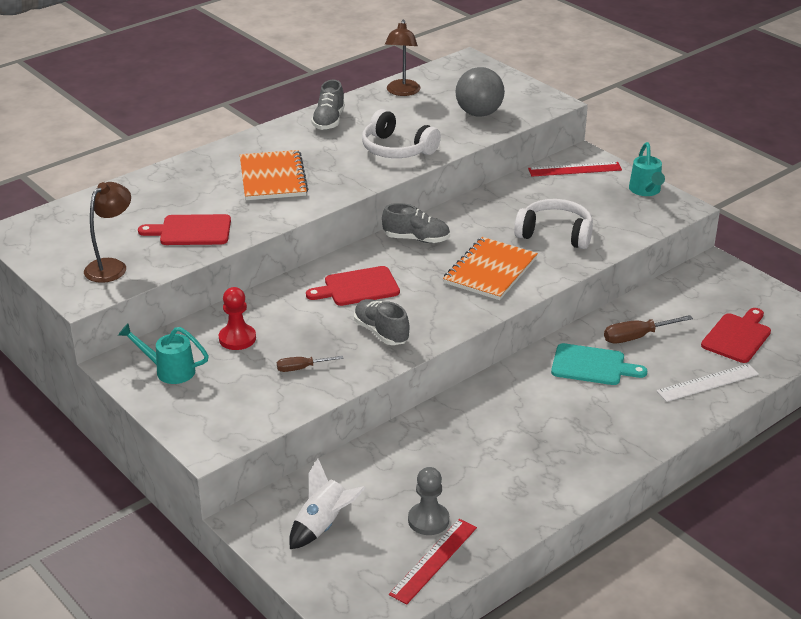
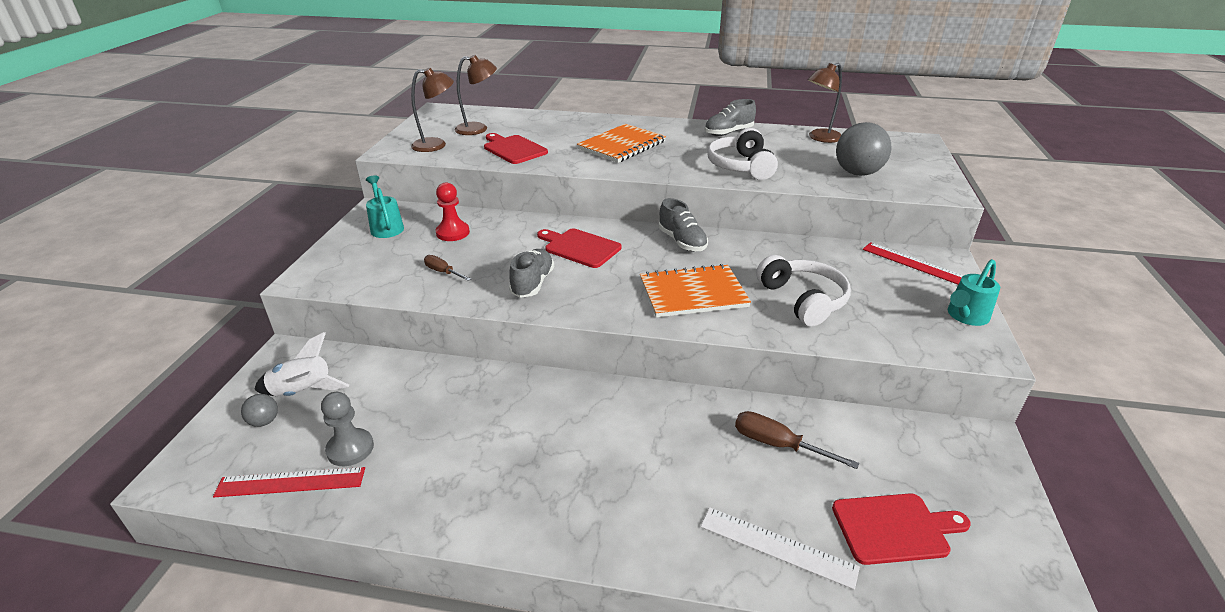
camera: 50 degrees right, 0 degrees up
(108, 230) = (478, 129): none -> brown lamp
(339, 556) = (264, 421): none -> grey ball
(592, 365) = (691, 437): turquoise cutting board -> none

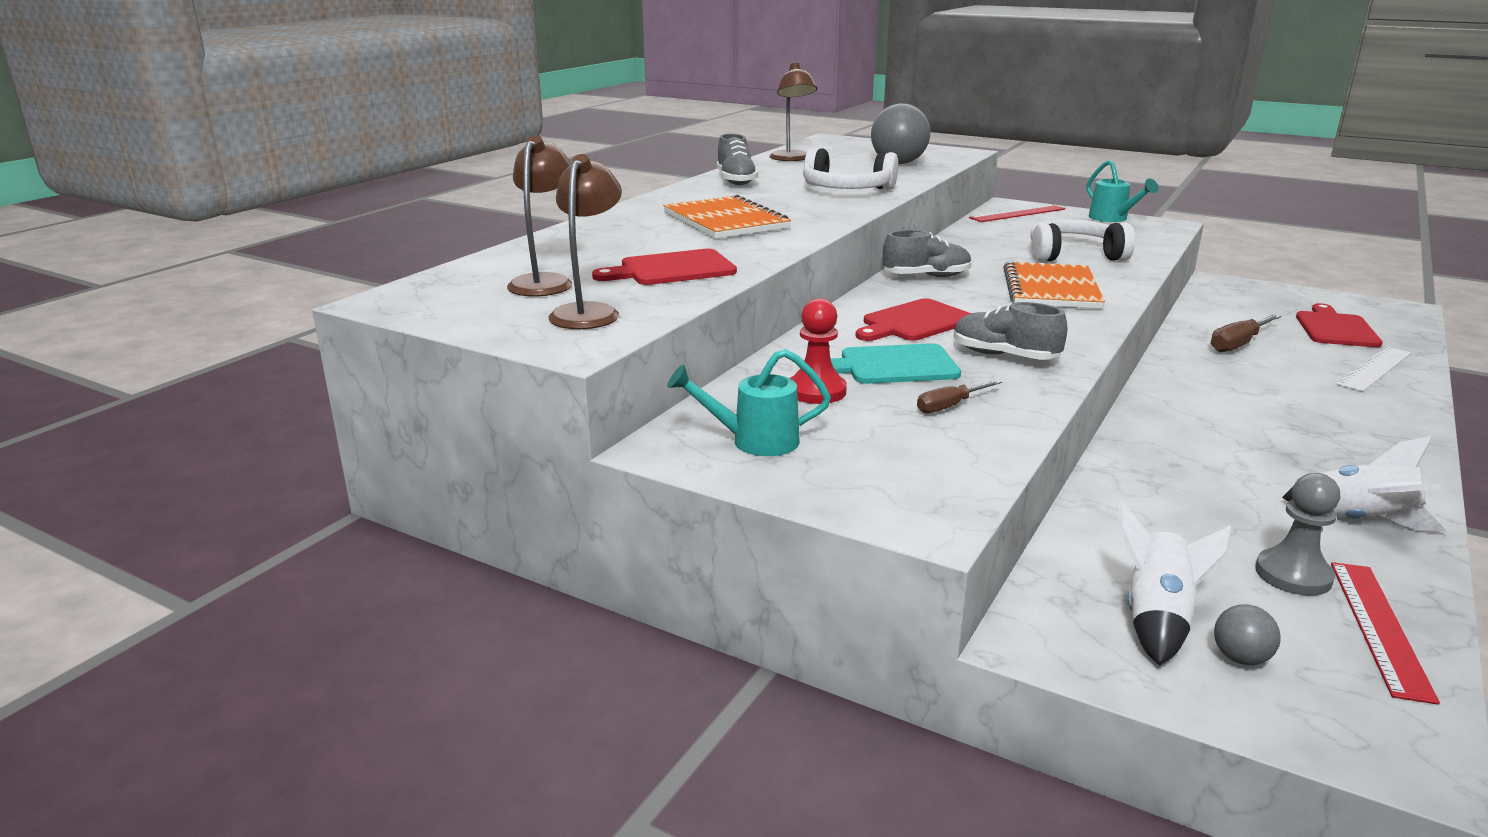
camera: 70 degrees left, 10 degrees down
(428, 492) = (1362, 521): none -> white rocket
(499, 249) = (893, 366): none -> turquoise cutting board

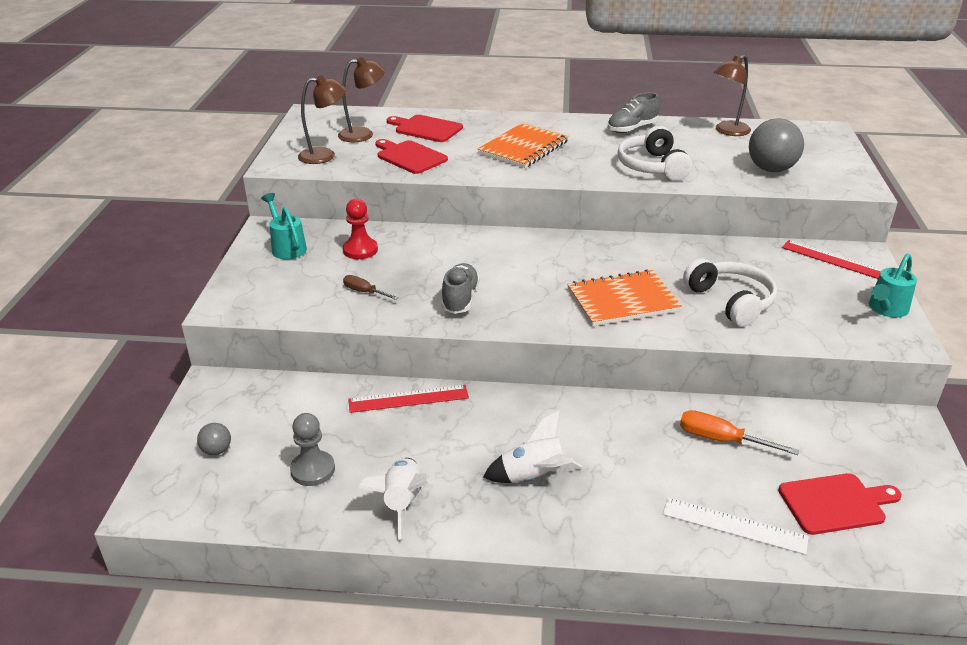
camera: 65 degrees right, 10 degrees up
(893, 366) = (414, 265): turquoise cutting board -> none
(914, 322) = (498, 259): red cutting board -> red cutting board (426, 128)
(926, 276) = (600, 248): grey shoe -> none
(1157, 618) = (245, 421): white rocket -> white rocket (534, 476)
(1238, 344) = (720, 439): brown screwdriver -> orange screwdriver
(1380, 627) = (266, 503): red ruler -> red ruler (408, 399)

